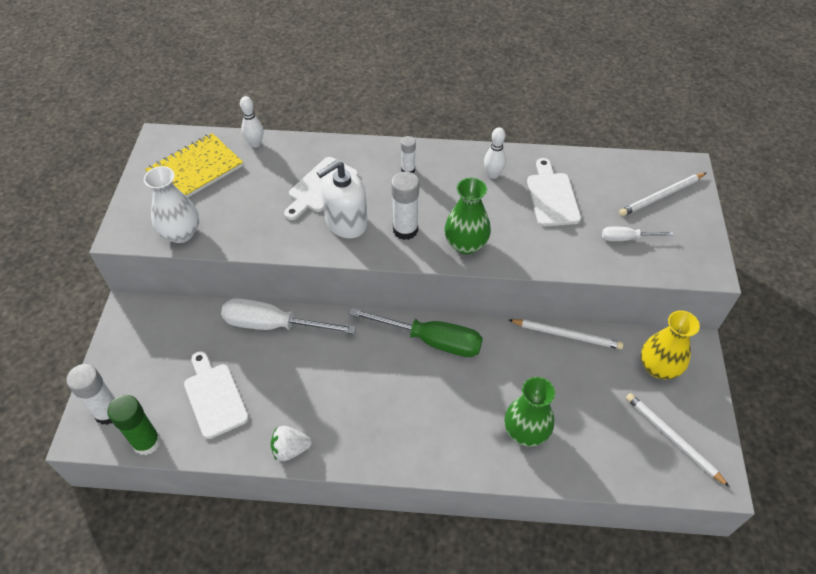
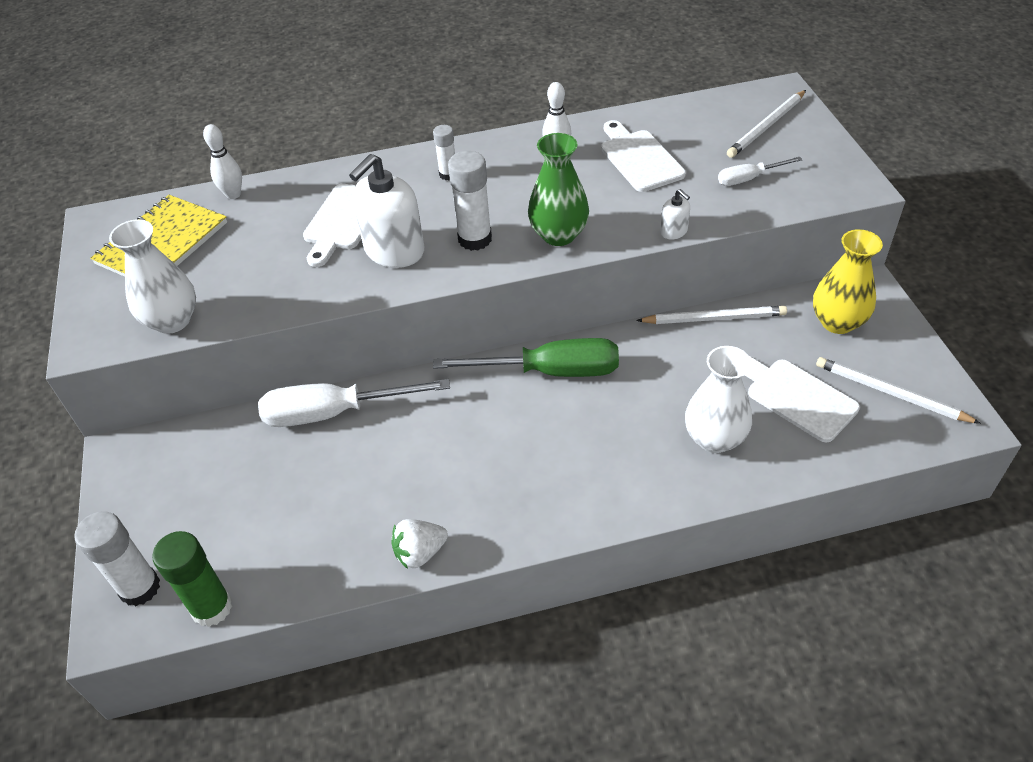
camera: 15 degrees left, 5 degrees down
(215, 397) = (288, 522): white cutting board -> white cutting board (797, 397)
(526, 431) = (714, 438): green vase -> white vase
(550, 267) = (673, 231): none -> white soap dispenser

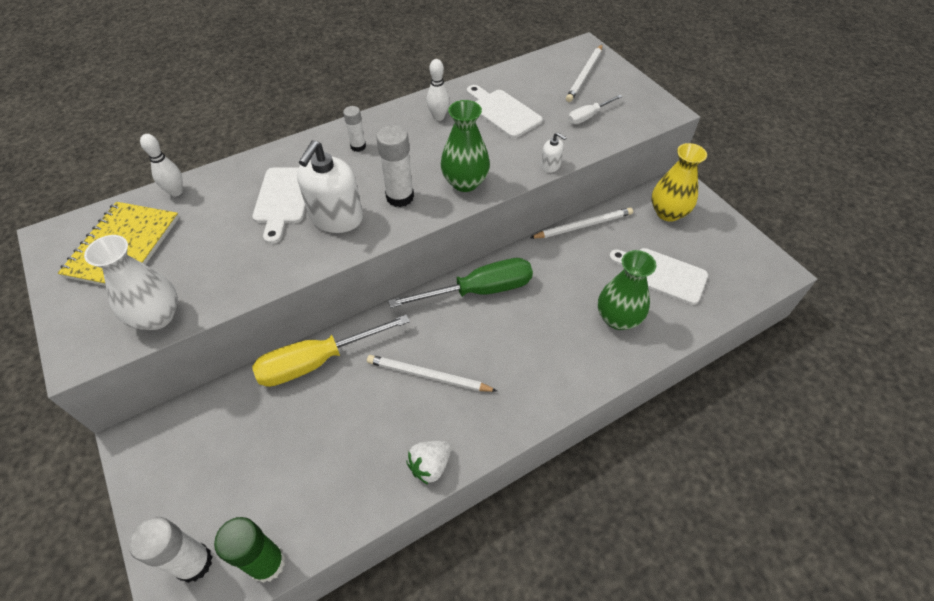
camera: 20 degrees left, 5 degrees up
(334, 413) = (317, 361): white screwdriver -> yellow screwdriver
(714, 438) = (618, 318): white vase -> green vase
(890, 393) = (722, 258): white pencil -> white pencil (428, 376)

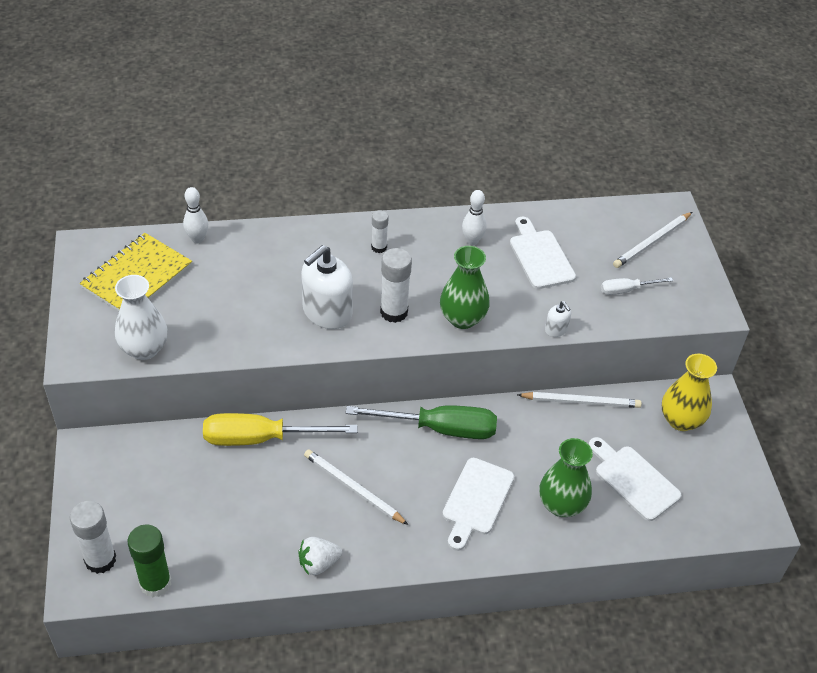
camera: 20 degrees right, 5 degrees down
(283, 199) = (287, 278): white cutting board -> white cutting board (476, 500)

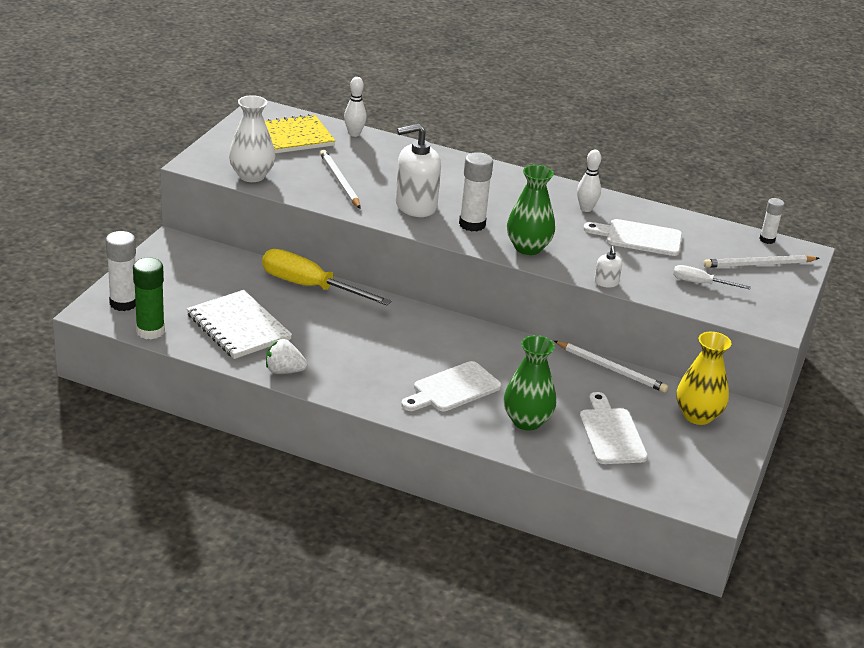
camera: 30 degrees right, 15 degrees down
(235, 529) = (238, 327): none -> white notebook
(353, 488) = (355, 342): white pencil -> white pencil (339, 181)
(379, 247) = (499, 186): white glue stick -> white glue stick (767, 239)
(439, 428) = (464, 336): green screwdriver -> none
(540, 256) = (639, 237): white cutting board -> white cutting board turned 90 degrees counterclockwise

